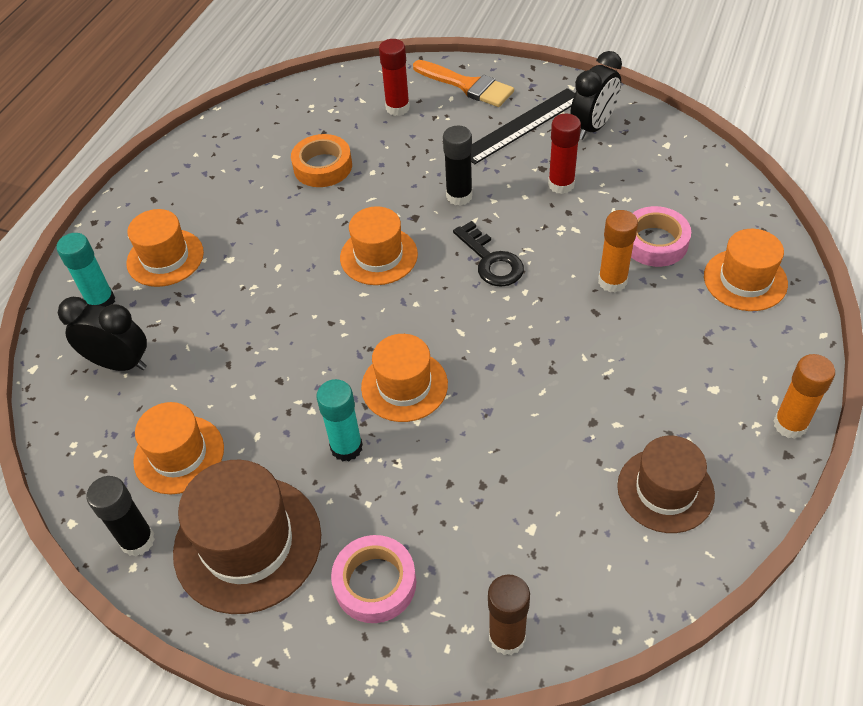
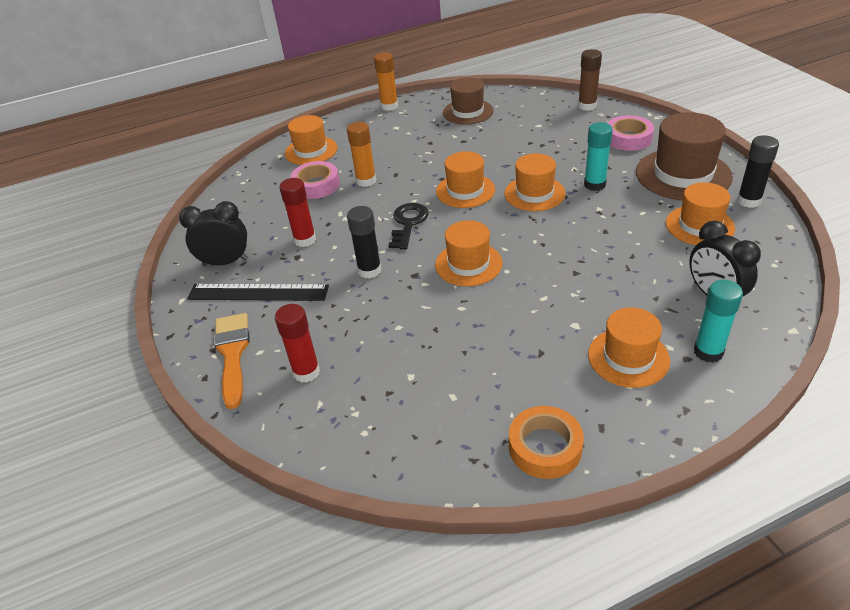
camera: 135 degrees left, 10 degrees down
(322, 166) = (428, 357): orange tape -> orange tape (545, 447)
(486, 339) = (465, 191): none -> orange hat

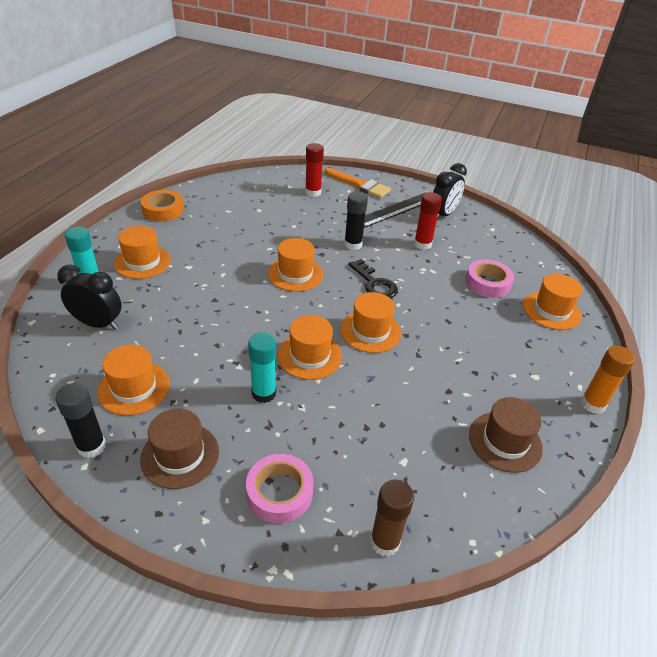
camera: 130 degrees right, 0 degrees up
(366, 181) = (459, 303): orange glue stick -> none
(683, 174) = (180, 455): brown hat -> brown hat, size x0.65

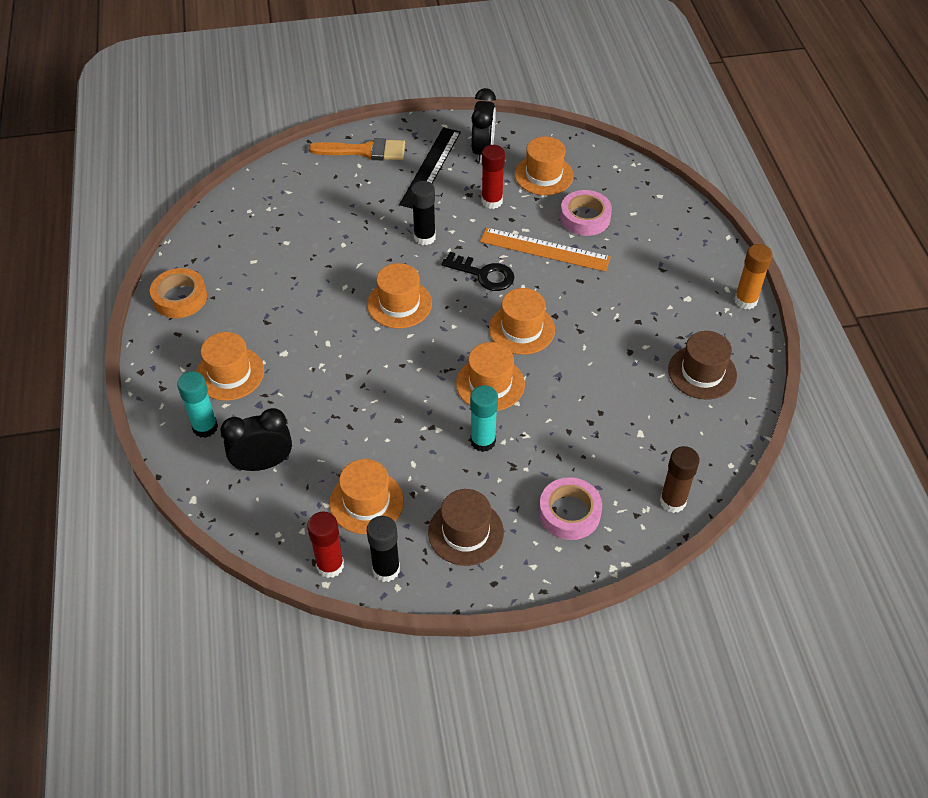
camera: 30 degrees left, 10 degrees up
(313, 192) = (323, 188): red glue stick -> red glue stick (330, 565)
(436, 289) = (544, 250): none -> orange ruler
(551, 310) = (659, 220): orange hat -> orange hat (544, 175)

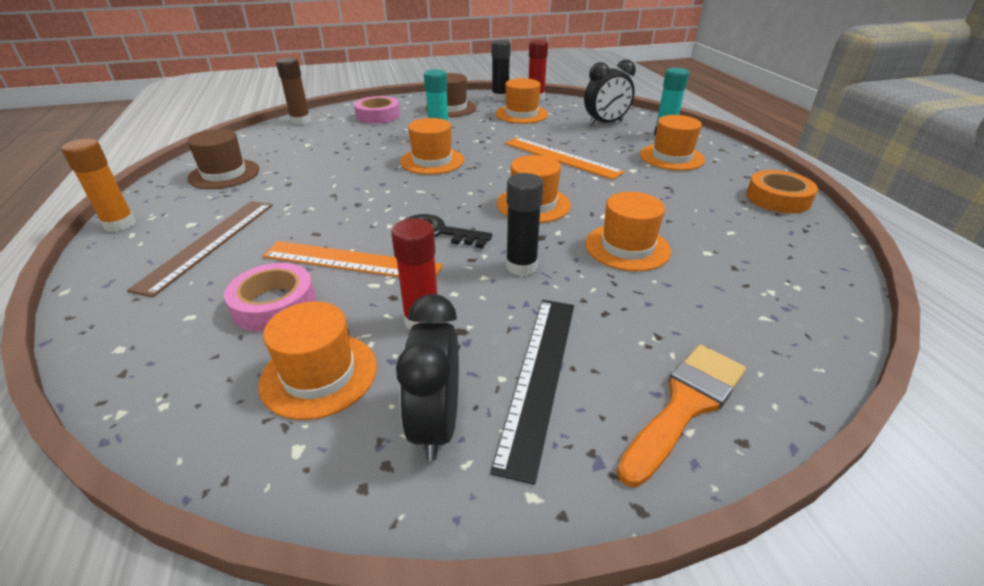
camera: 175 degrees right, 15 degrees down
(349, 381) = (561, 157): none -> orange ruler
(364, 151) = (685, 405): orange brush -> orange brush turned 135 degrees clockwise
(521, 329) = (397, 193): orange hat -> orange hat (627, 247)
(658, 274) = (208, 243): none -> brown ruler

